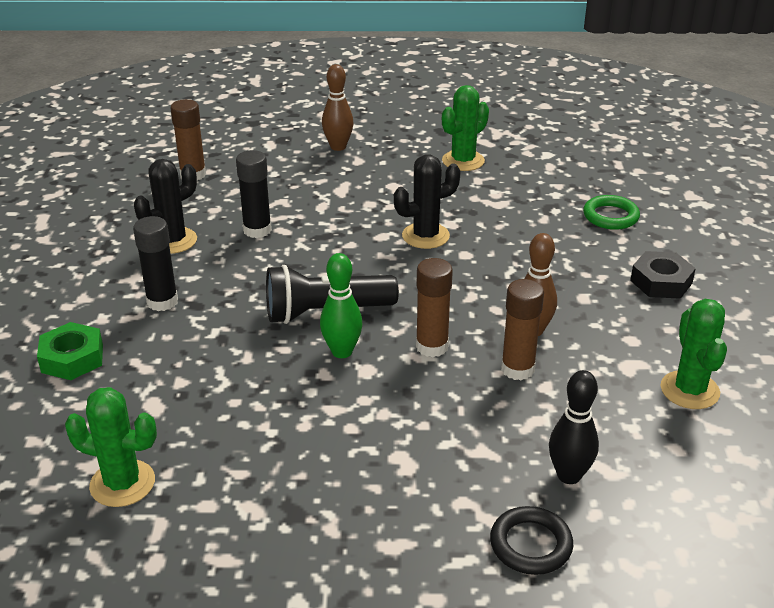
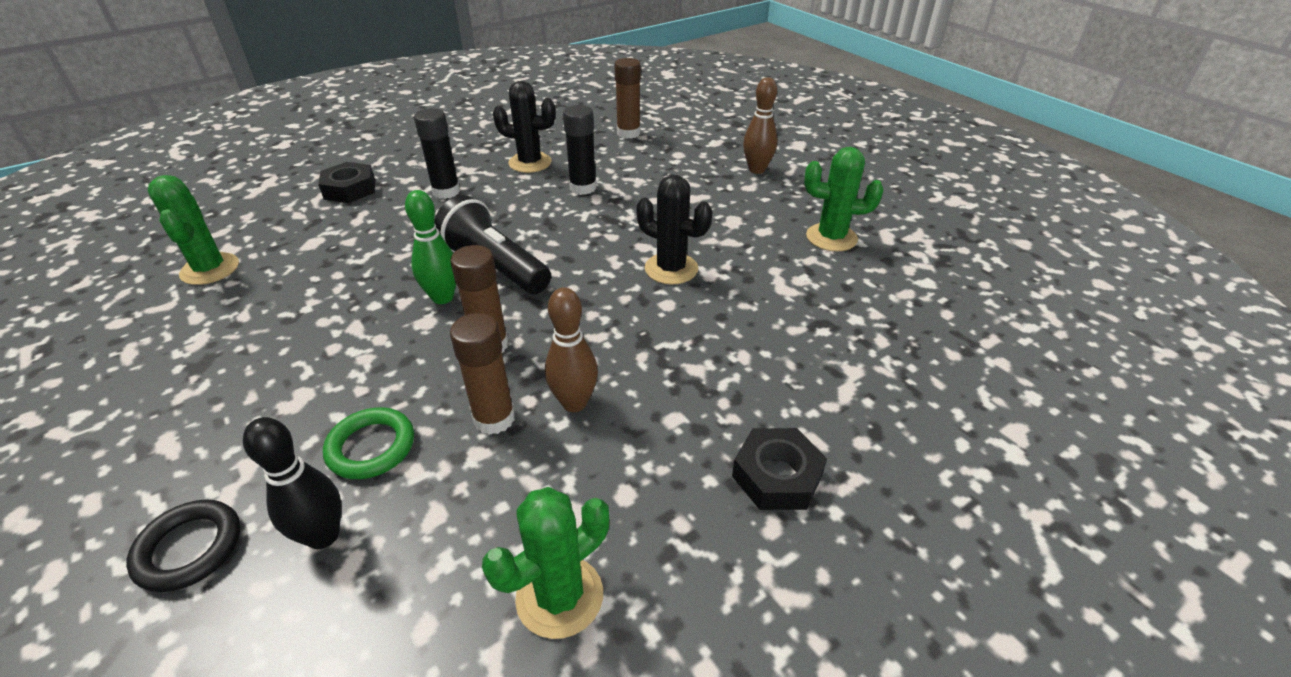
camera: 55 degrees right, 5 degrees up
(72, 358) = (350, 189): green nut -> black nut
(610, 216) = (866, 377): green ring -> green ring (371, 447)

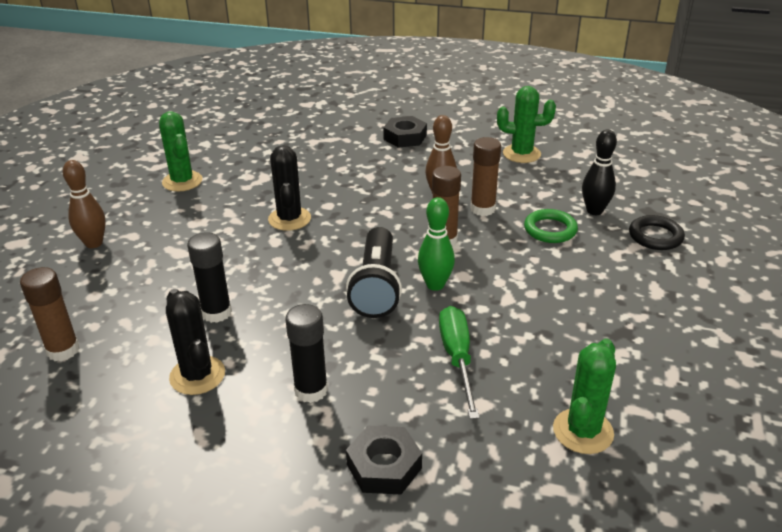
camera: 130 degrees left, 5 degrees down
(357, 258) = (457, 358): none -> green screwdriver

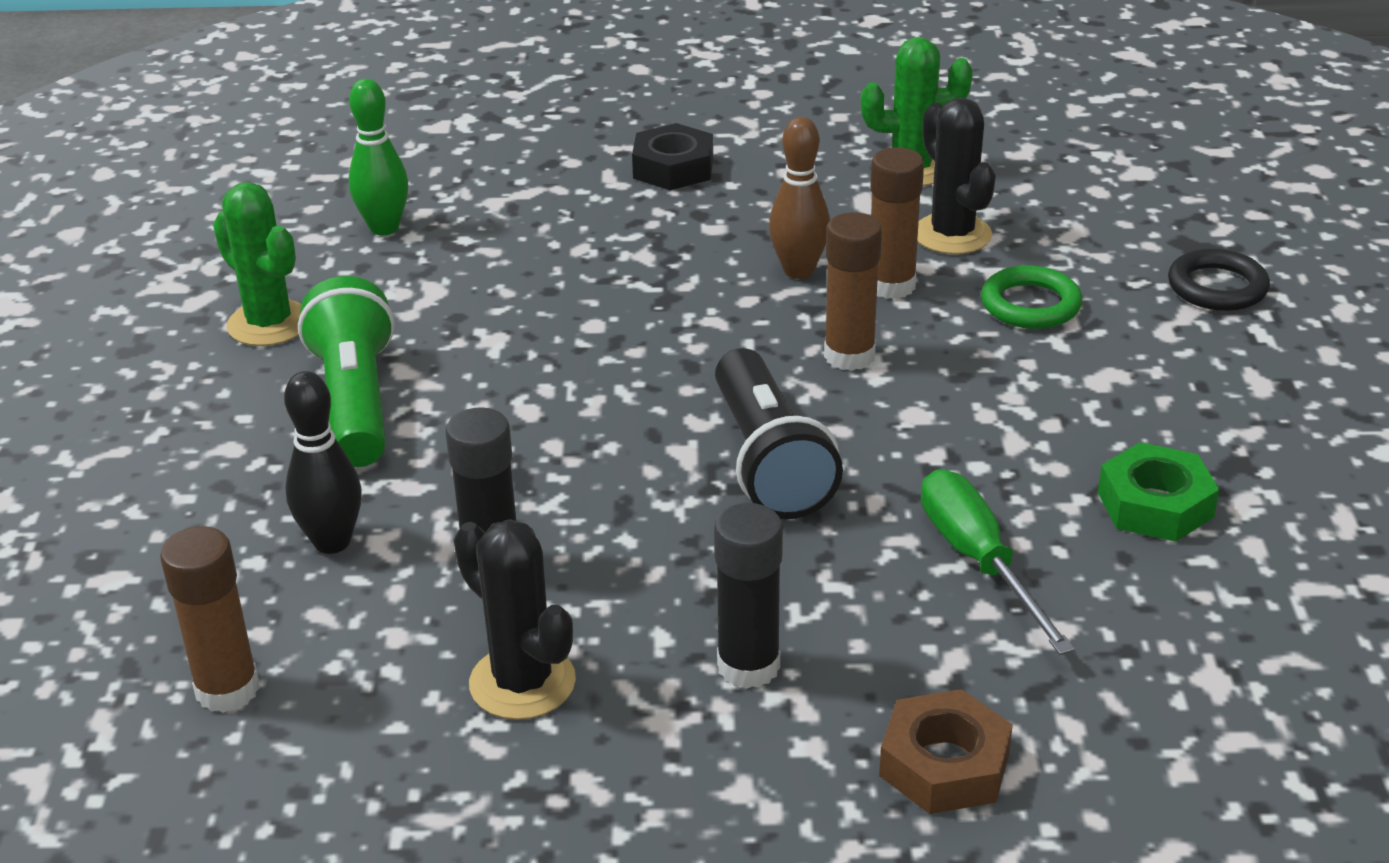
camera: 15 degrees left, 0 degrees up
(94, 243) = (159, 477): brown bowling pin -> none
(199, 223) = (356, 402): none -> green flashlight
(289, 219) = (533, 363): black cactus -> black cactus (952, 235)
(384, 466) = (944, 765): black nut -> brown nut
(435, 285) = (874, 440): green bowling pin -> green bowling pin (384, 228)
(567, 346) = (1155, 505): none -> green nut
(583, 431) = (1243, 639): green cactus -> none
(594, 211) = (1092, 257): black bowling pin -> black bowling pin (332, 542)

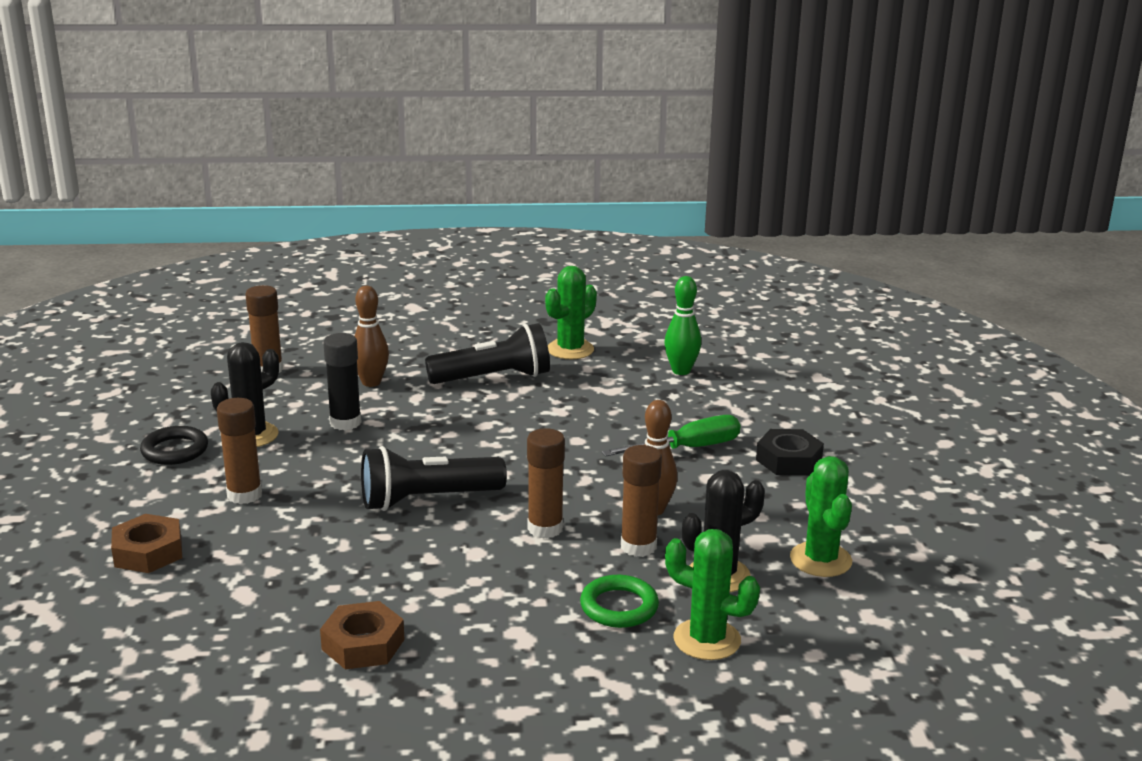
camera: 85 degrees right, 10 degrees down
(332, 542) = (371, 382): black bowling pin -> brown bowling pin
(356, 402) = (494, 378): green flashlight -> black flashlight
(748, 666) = (244, 495): black glue stick -> brown glue stick
(978, 561) = (316, 570): green screwdriver -> green screwdriver (687, 449)
(1087, 251) = (707, 640): none -> green cactus
(1155, 505) = (363, 644): green nut -> brown nut
(1217, 287) = (658, 705): black ring -> black ring (175, 450)

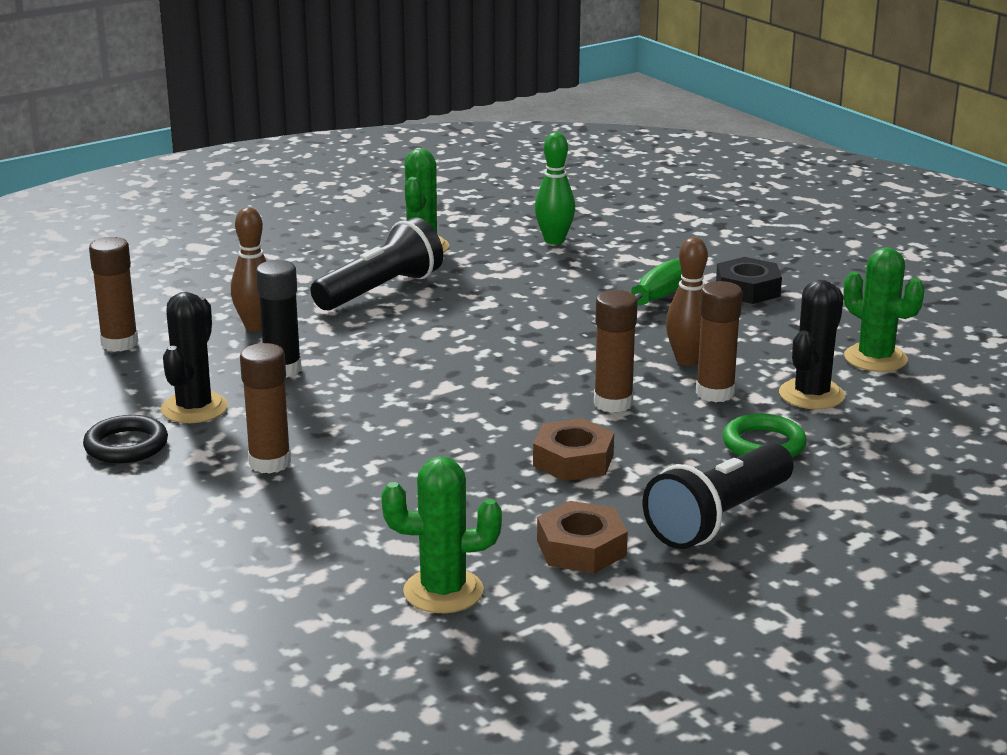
camera: 30 degrees left, 0 degrees up
(148, 552) = (241, 544): brown nut -> brown nut (573, 460)
(427, 499) = (467, 412): black flashlight -> black flashlight (718, 519)
(707, 640) = (868, 446): green cactus -> green cactus (443, 591)

